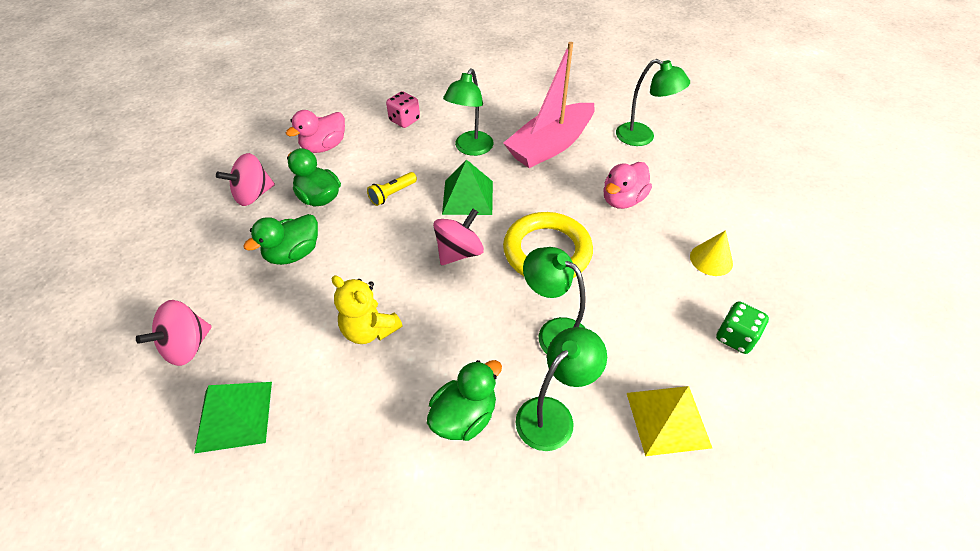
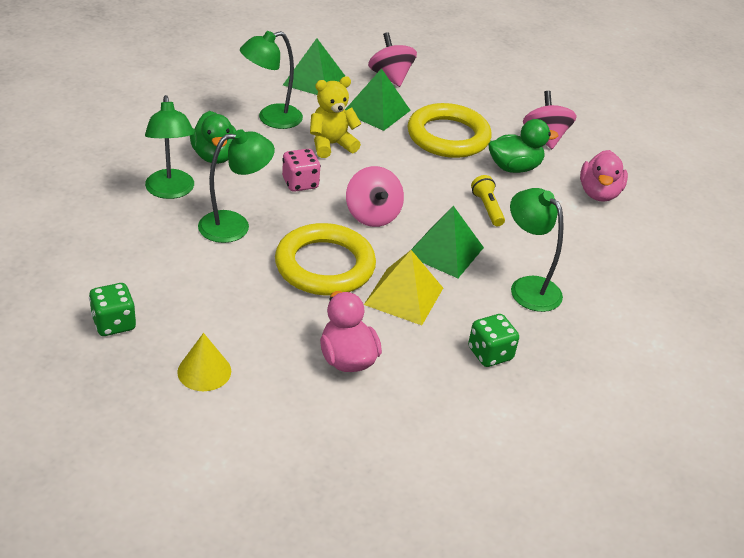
camera: 115 degrees right, 10 degrees down
(276, 325) = (376, 111): none -> green pyramid
(293, 254) = (448, 136): green duck -> yellow ring
(324, 147) = (599, 193): pink duck -> pink duck turned 150 degrees counterclockwise
(404, 120) = (618, 261): pink dice -> pink dice (300, 183)
(550, 145) = (490, 354): pink boat -> green dice
(642, 137) = (445, 452): green lamp -> green lamp (271, 119)
(668, 419) = (102, 240): yellow pyramid -> yellow pyramid (404, 296)

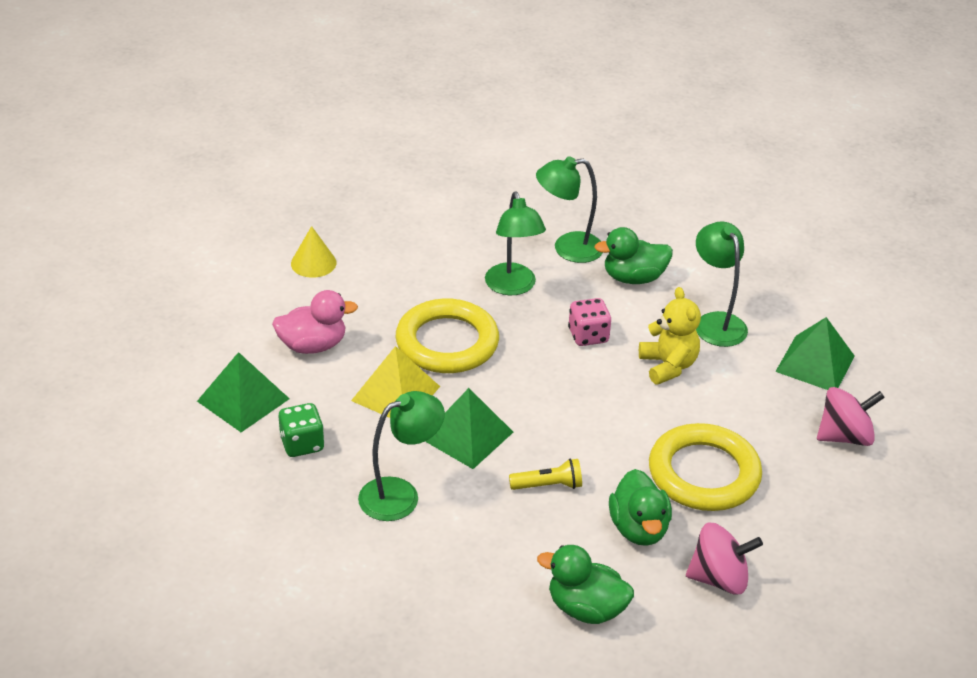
camera: 100 degrees right, 0 degrees up
(114, 323) = (378, 217): green dice -> none
(372, 215) = (531, 385): pink spinning top -> none
(376, 111) = (752, 413): green pyramid -> green pyramid (243, 400)
(599, 193) = (585, 608): pink duck -> green duck

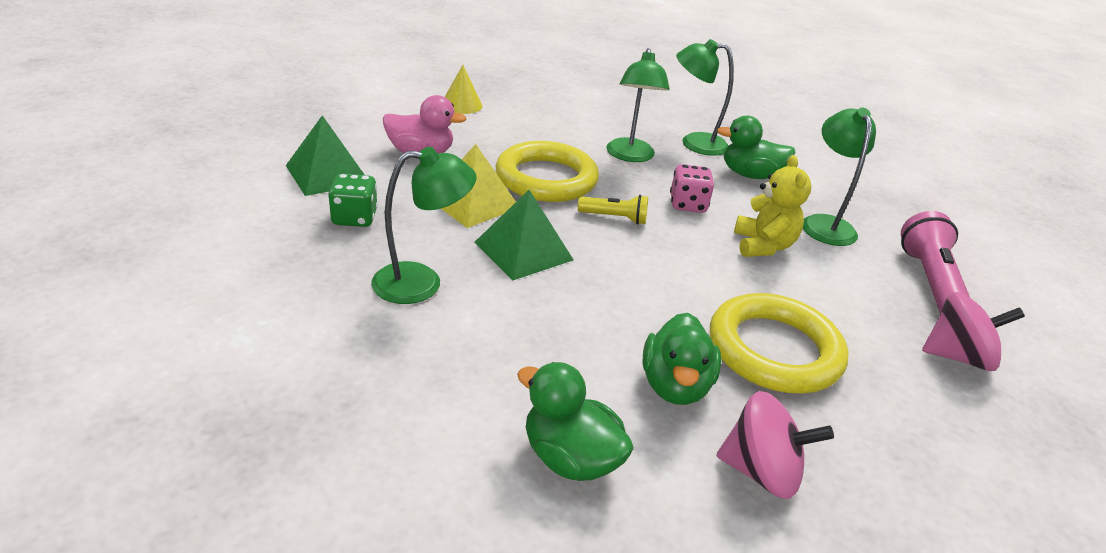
camera: 15 degrees right, 5 degrees down
(548, 485) = (587, 315): yellow flashlight -> yellow flashlight (615, 218)
(815, 363) = (929, 281): green pyramid -> pink flashlight

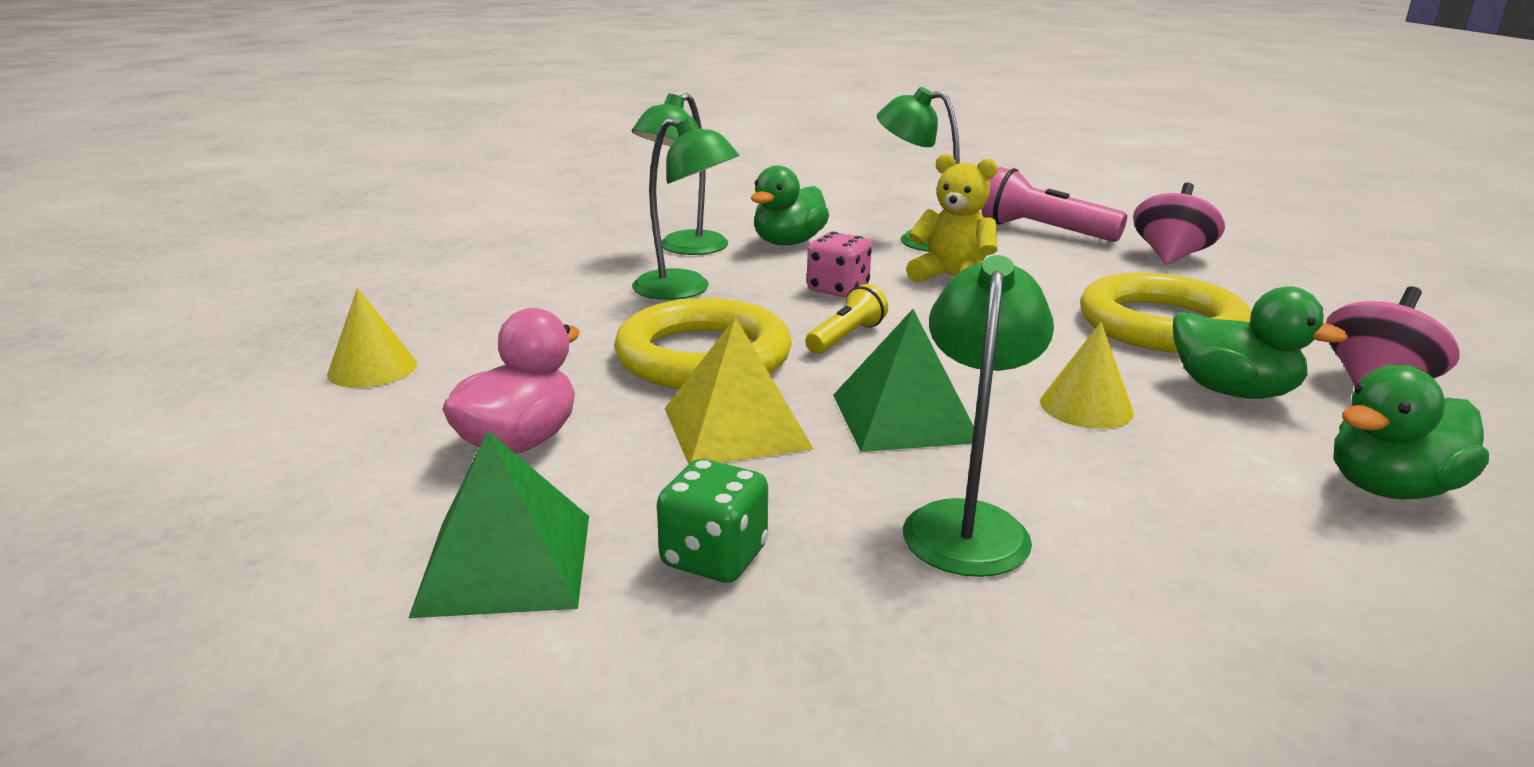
camera: 60 degrees left, 10 degrees down
(592, 317) = (1086, 407): none -> yellow cone

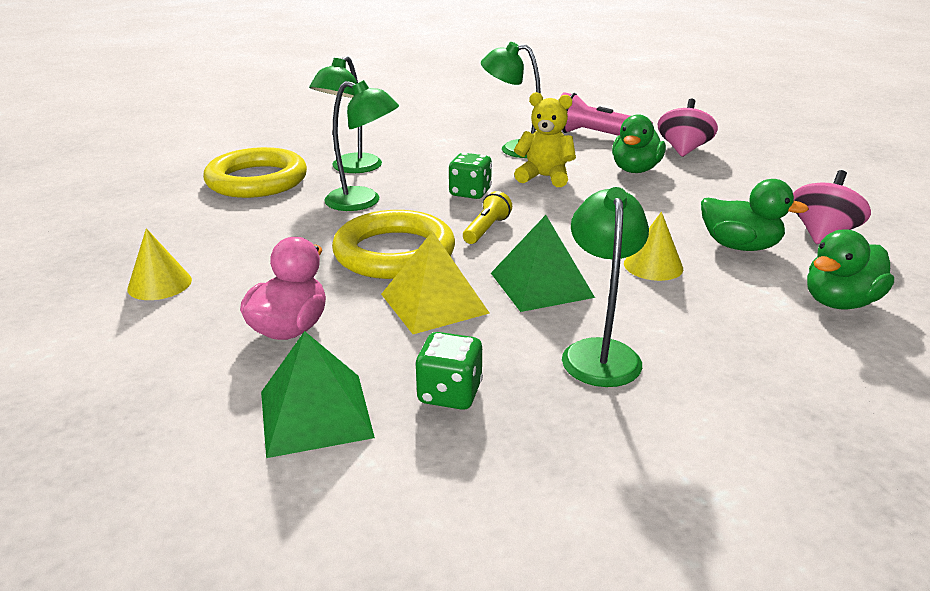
camera: 10 degrees left, 5 degrees up
(788, 243) = (424, 158): green duck -> green duck (635, 170)
(838, 289) = (470, 193): pink dice -> green dice
(1161, 325) = (687, 202): yellow ring -> yellow ring (257, 180)

